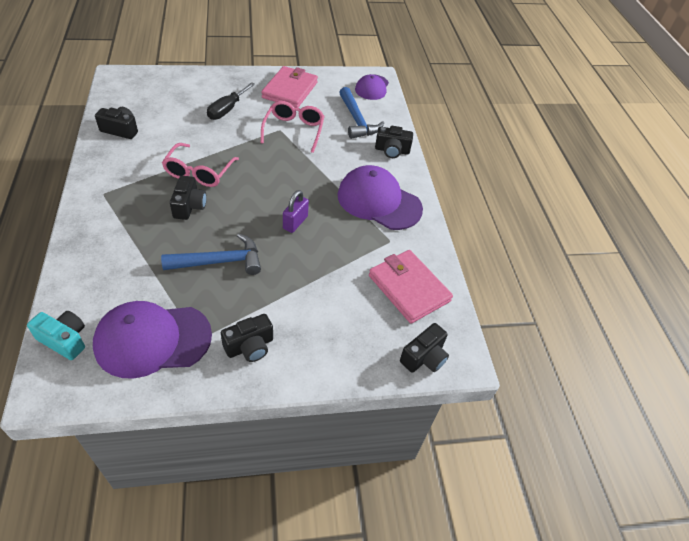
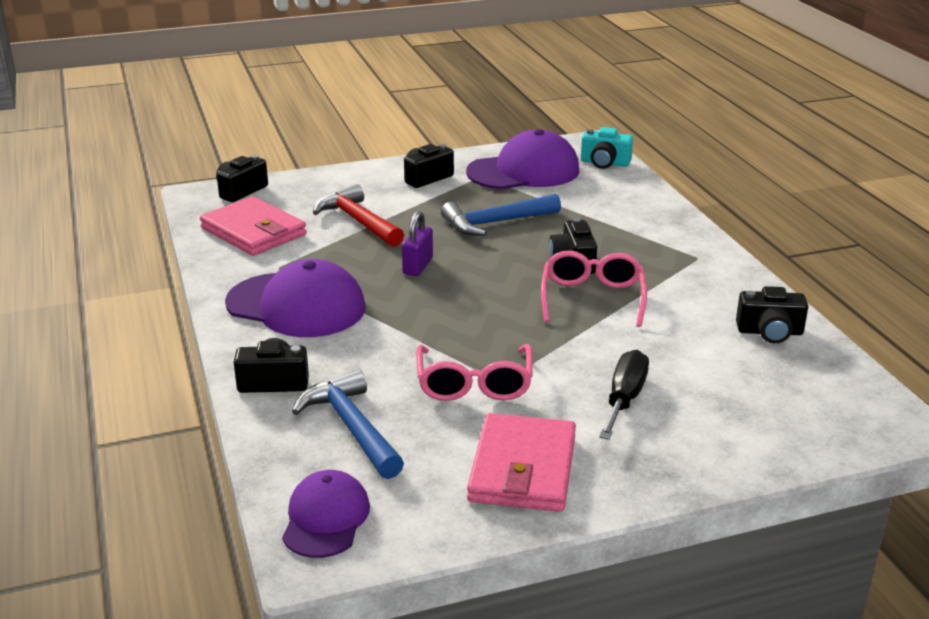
camera: 175 degrees right, 20 degrees down
(326, 286) = (358, 221): none -> red hammer

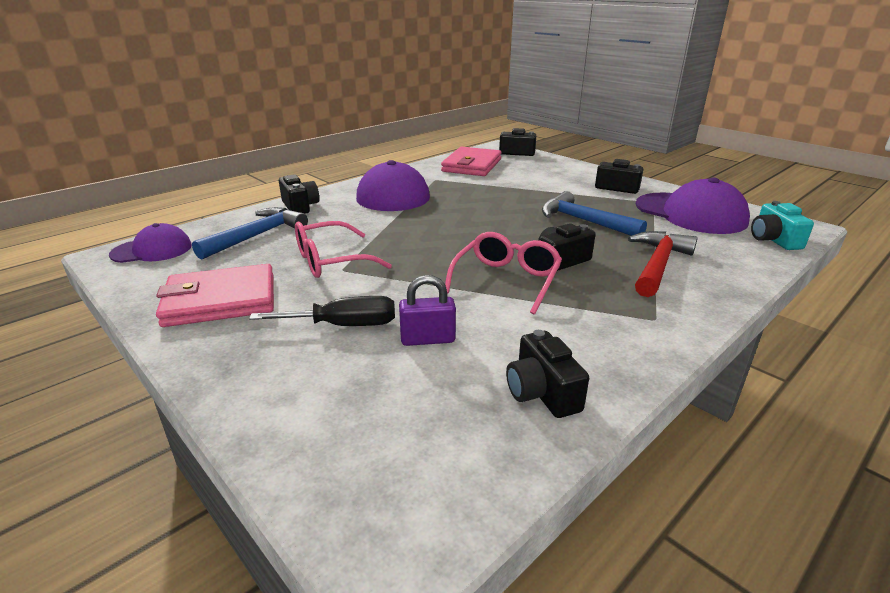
camera: 65 degrees right, 0 degrees up
(358, 221) = (522, 184): red hammer -> red hammer (658, 265)
(418, 266) = (482, 211): purple padlock -> purple padlock (427, 339)
(592, 298) = (506, 280): pink glasses -> pink glasses turned 45 degrees counterclockwise

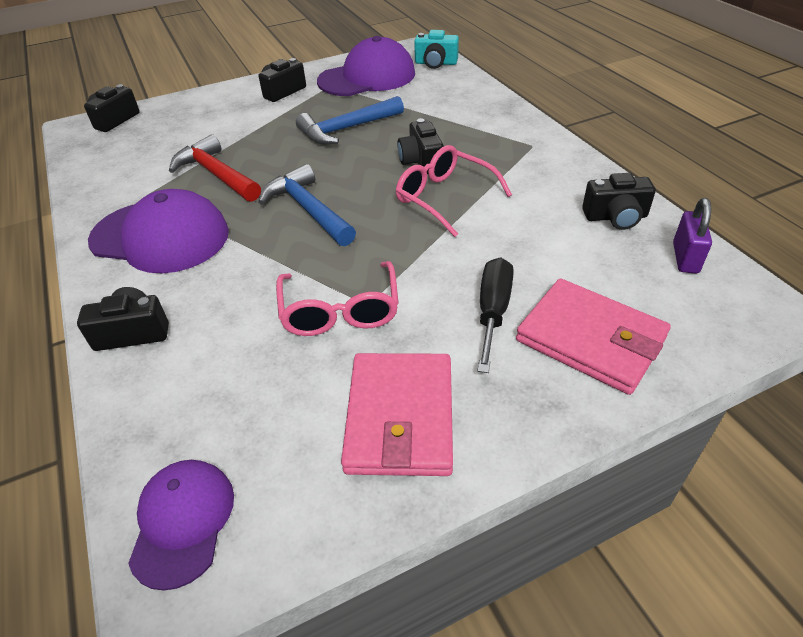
camera: 70 degrees left, 15 degrees up
(257, 236) = (214, 383): blue hammer -> blue hammer (308, 210)
(427, 339) = (532, 260): purple padlock -> purple padlock (685, 258)
(471, 165) = (123, 160): pink wallet -> pink wallet (590, 339)
(658, 265) = (452, 120): red hammer -> red hammer (217, 174)

